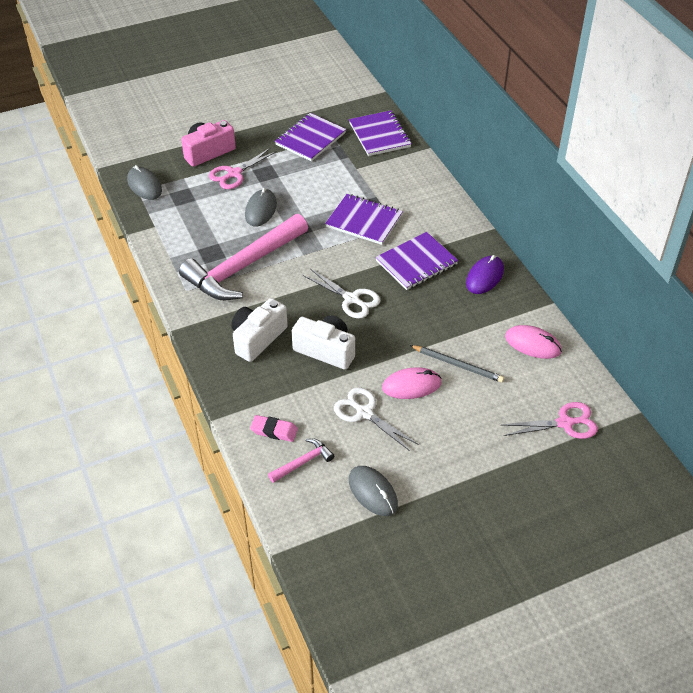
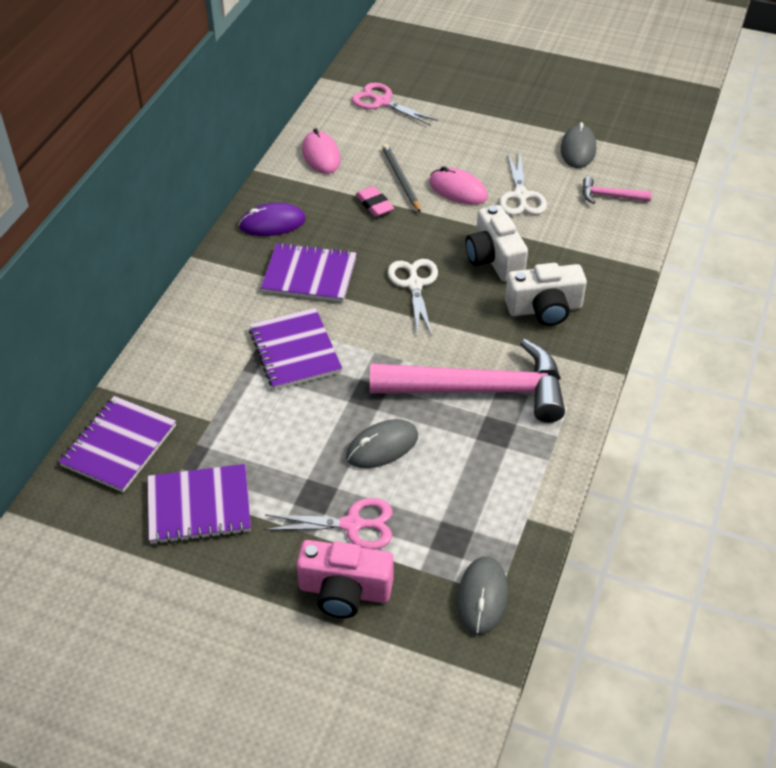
camera: 135 degrees left, 0 degrees up
(274, 431) = (610, 229): pink eraser -> pink eraser (374, 204)

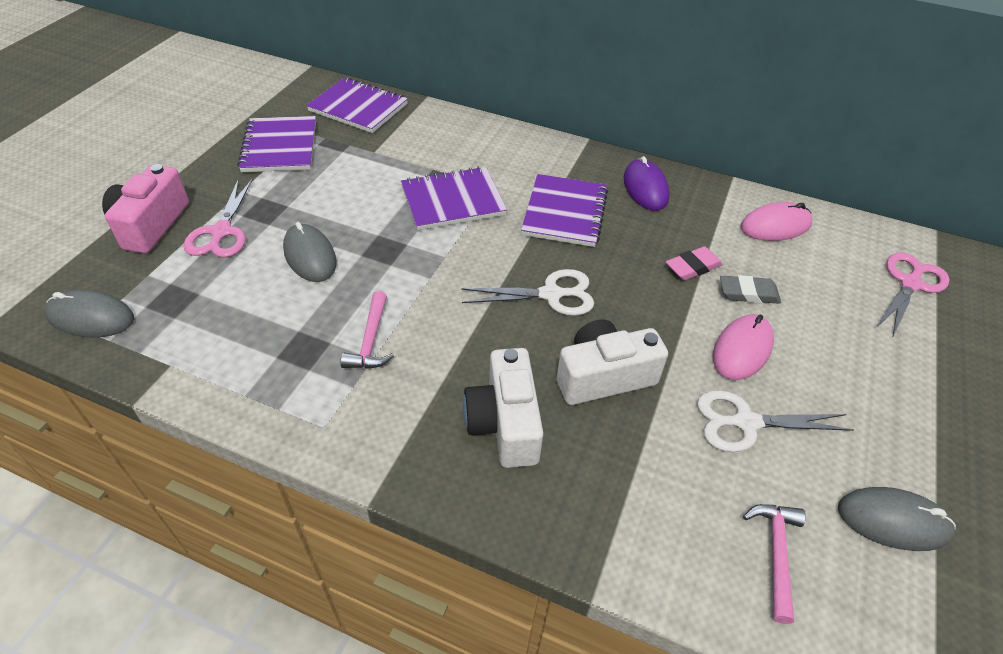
camera: 90 degrees right, 0 degrees up
(401, 179) = (748, 293): grey pencil -> grey eraser
(479, 390) = (371, 340): pink hammer -> pink hammer, size x0.42

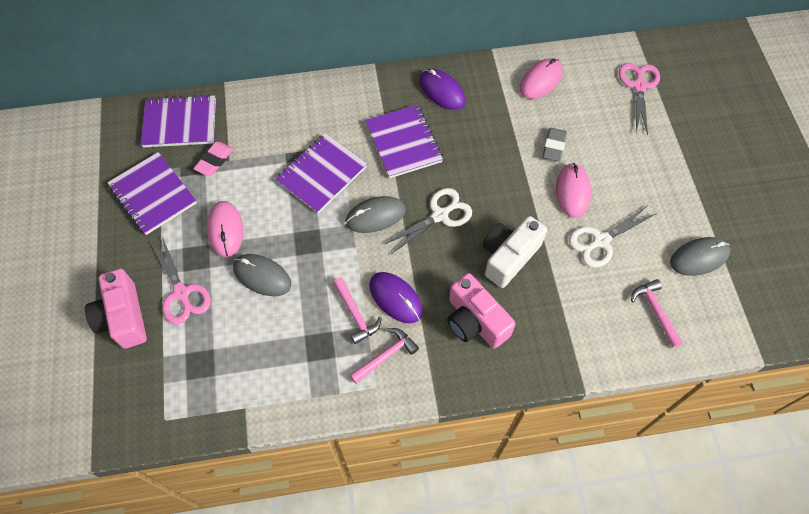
camera: 30 degrees left, 15 degrees up
(91, 317) = (157, 409): grey mouse -> grey mouse (375, 216)
(315, 202) = (225, 230): none -> pink mouse
(365, 400) = (386, 356): none -> pink hammer
(429, 348) = (395, 298): none -> purple mouse
(504, 423) = (475, 321): white camera -> pink camera
(693, 267) = (510, 144): pink eraser -> pink eraser (214, 161)
(748, 293) = (554, 146): grey eraser -> grey eraser turned 45 degrees counterclockwise

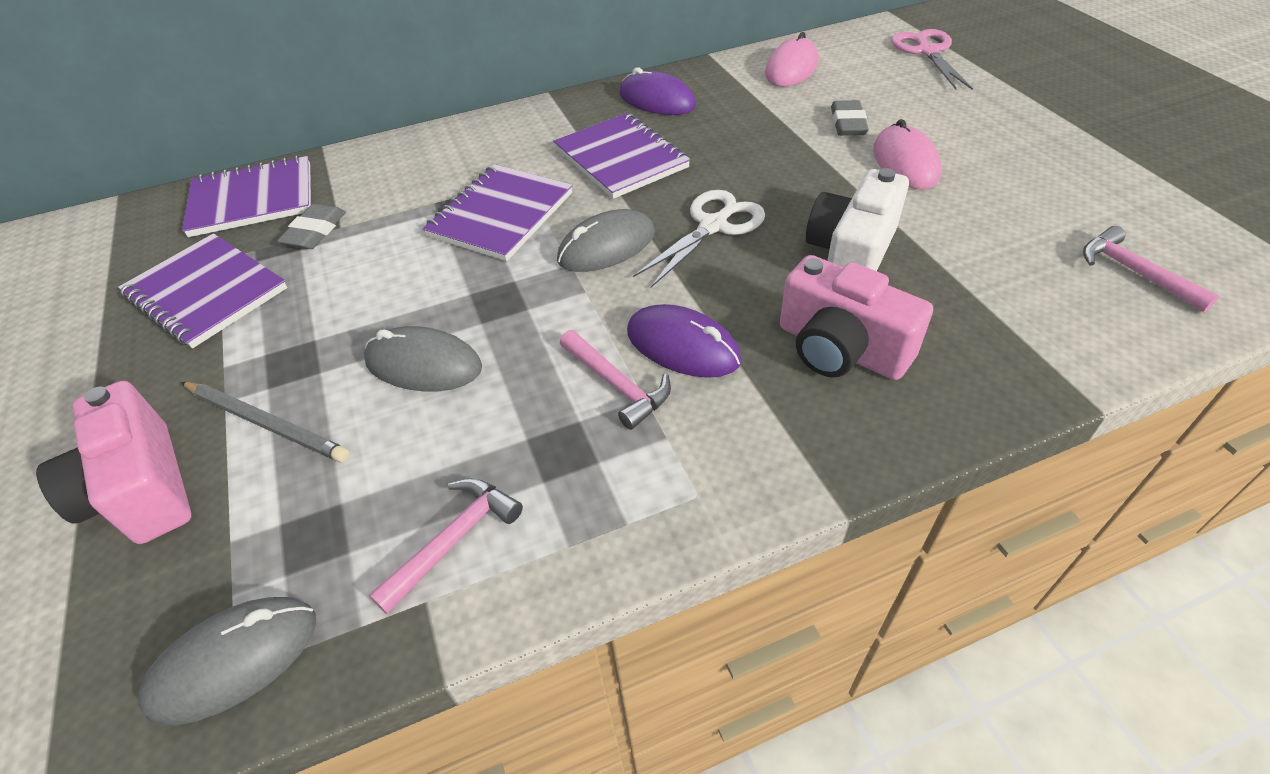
camera: 10 degrees left, 15 degrees down
(181, 293) = (266, 423): pink scissors -> grey pencil
(214, 161) = (315, 231): pink eraser -> grey eraser
(225, 230) = (344, 314): pink mouse -> none
(386, 356) = (698, 437): pink hammer -> pink hammer (453, 540)
(600, 241) = (984, 207): white scissors -> none
(699, 257) = (1147, 196): grey mouse -> grey mouse (234, 660)

